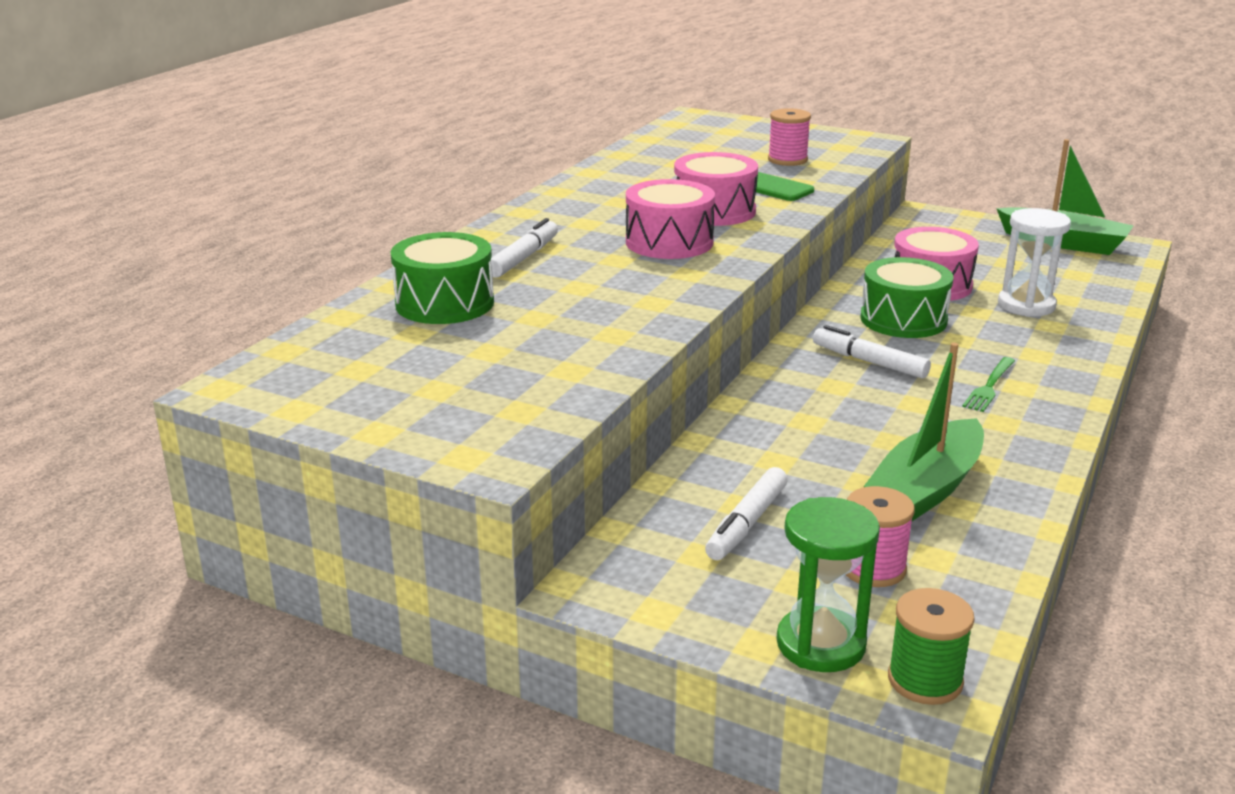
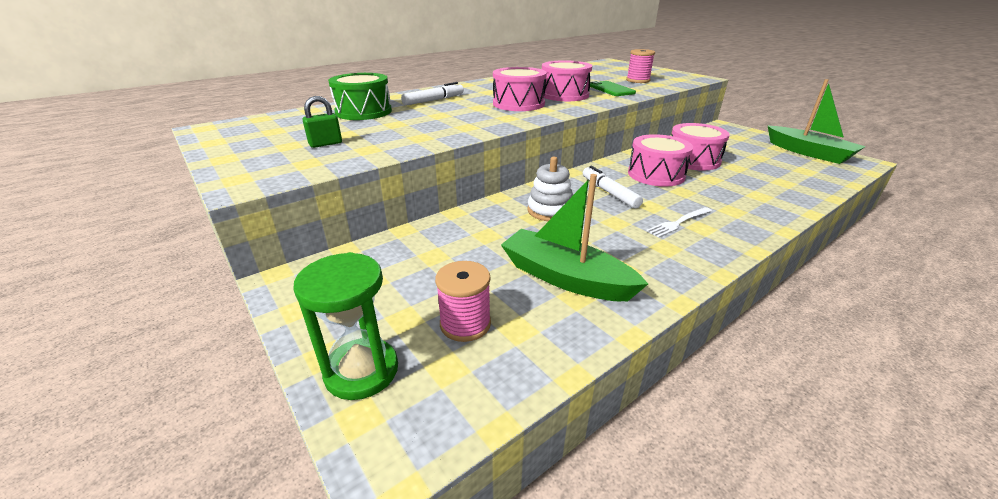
camera: 25 degrees right, 5 degrees up
(491, 375) = (325, 144): none -> green padlock
(746, 523) = (422, 268): white marker -> none
(820, 407) = (550, 210): none -> white stacking toy
(903, 319) = (656, 174): green drum -> pink drum
(925, 680) = (397, 436): green spool -> none
(926, 489) = (565, 278): green boat -> green boat turned 60 degrees clockwise
(989, 386) = (678, 223): green fork -> white fork
(1026, 305) = (750, 181): white hourglass -> none

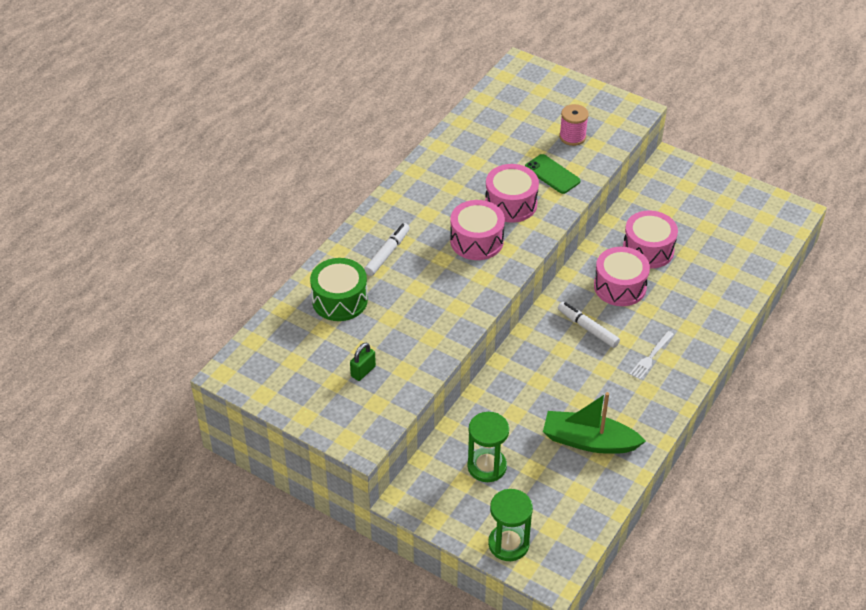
camera: 20 degrees left, 15 degrees up
(414, 272) = (487, 466): none -> green hourglass
(465, 324) = (545, 497): pink spool -> none
(550, 210) = (548, 368): white stacking toy -> none
(809, 153) = (752, 205): green boat -> none

